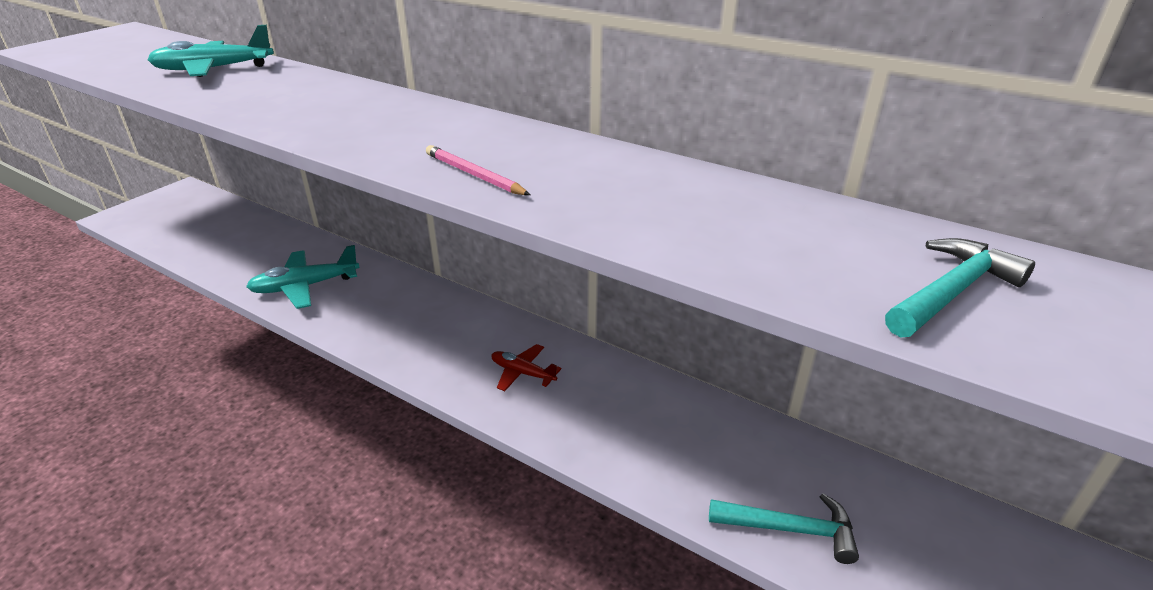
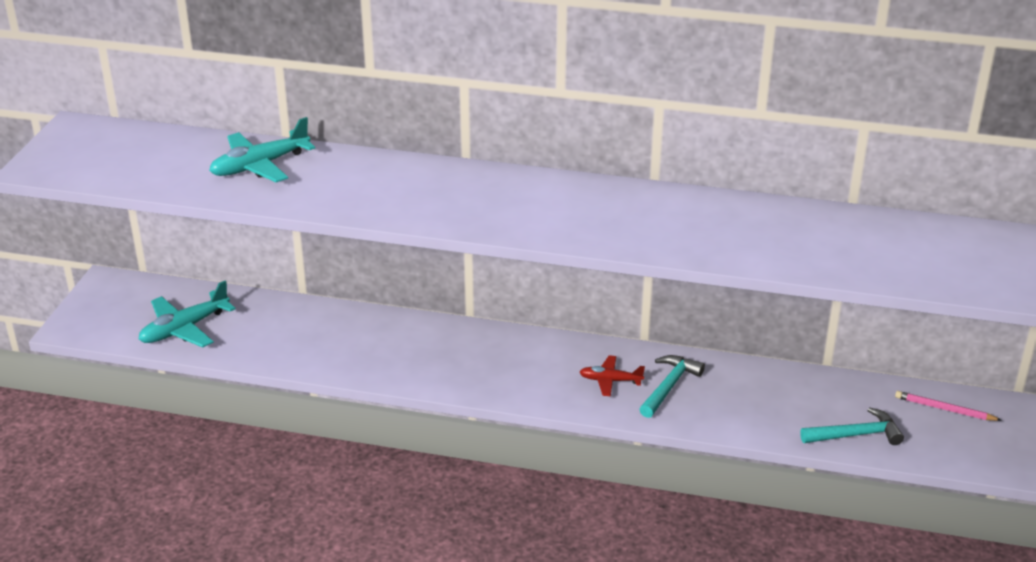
camera: 20 degrees left, 0 degrees up
(305, 286) = (356, 353): turquoise plane -> turquoise plane (184, 329)
(474, 175) = (606, 234): pink pencil -> pink pencil (944, 409)
(951, 292) = (931, 258): turquoise hammer -> turquoise hammer (669, 386)

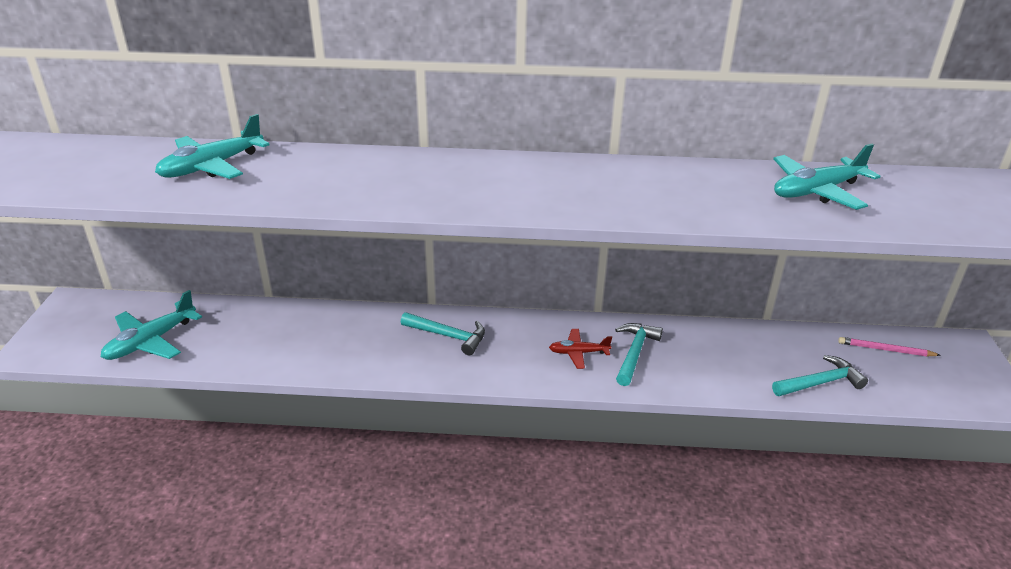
camera: 10 degrees left, 0 degrees up
(480, 351) = (448, 336): none -> turquoise hammer
(842, 237) = (817, 191): none -> turquoise plane

